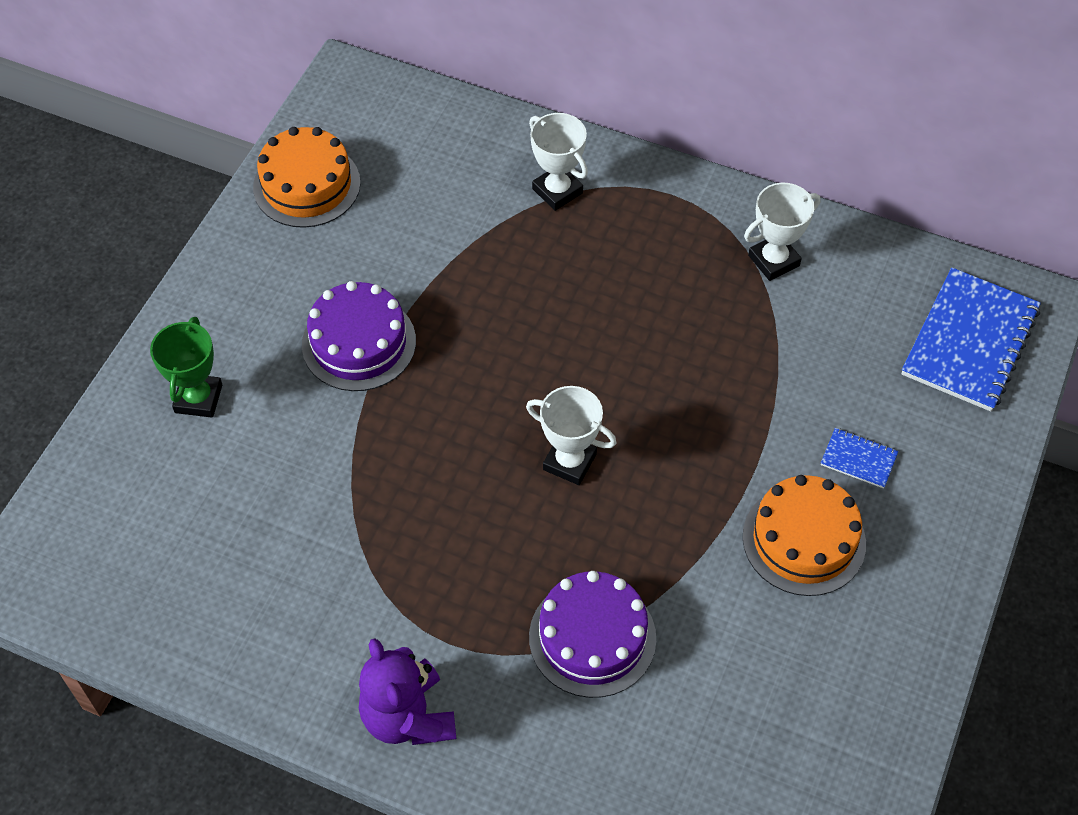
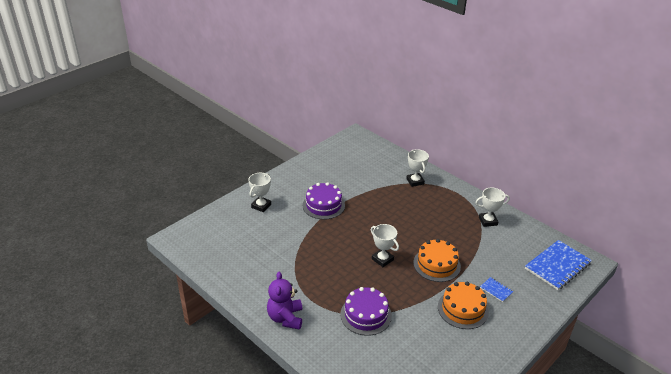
camera: 20 degrees right, 20 degrees down
(198, 399) = (261, 206): green trophy -> white trophy
(307, 185) = (328, 158): orange cake -> orange cake (436, 264)

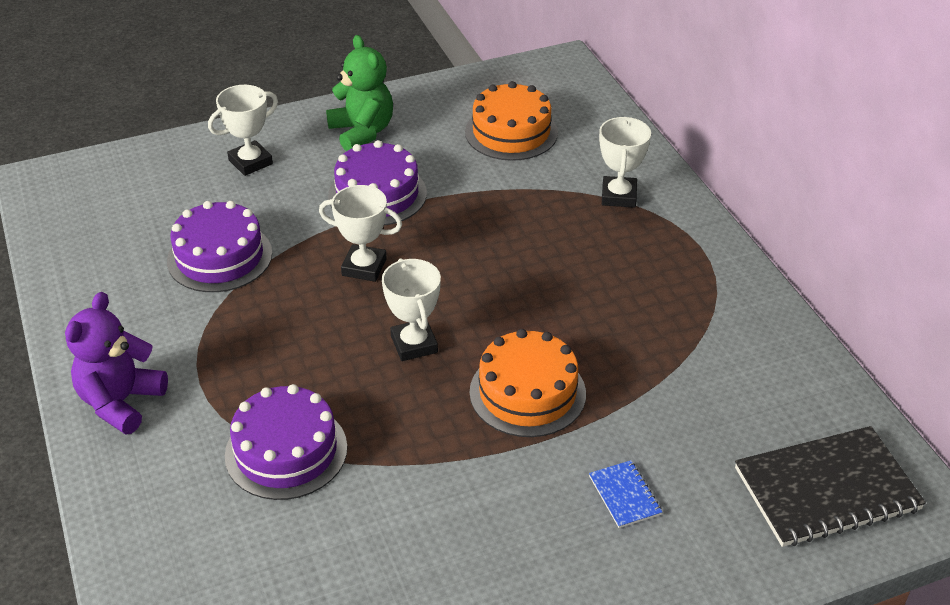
camera: 25 degrees right, 5 degrees up
(279, 248) = (219, 257): none -> purple cake
(298, 181) = (362, 132): none -> green teddy bear
(463, 309) = (511, 512): orange cake -> orange cake (511, 132)
(488, 221) = (726, 331): white trophy -> white trophy (364, 267)
(557, 266) = (826, 489): blue notebook -> black notebook

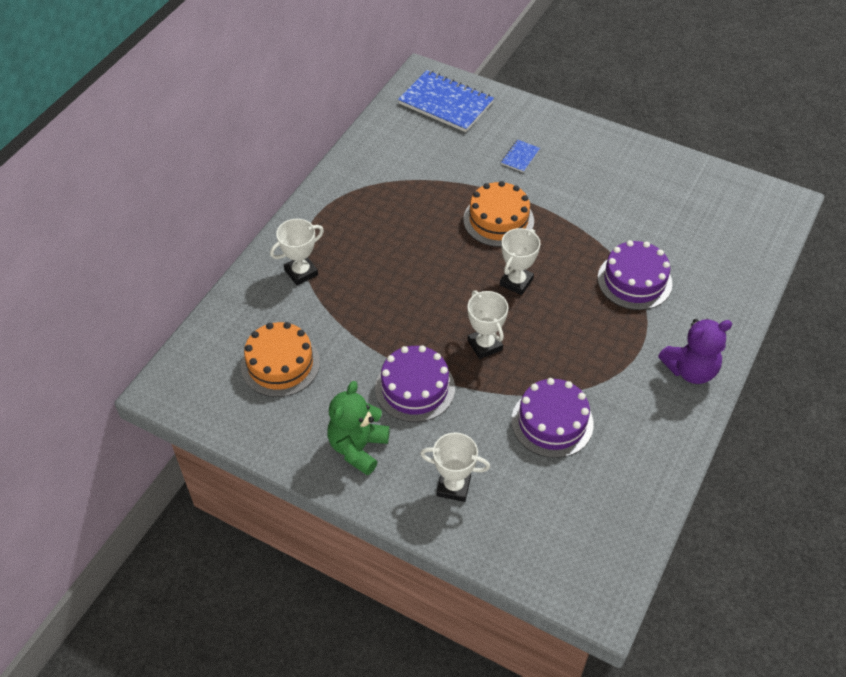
camera: 130 degrees left, 10 degrees up
(826, 489) = (445, 103): black notebook -> blue notebook

